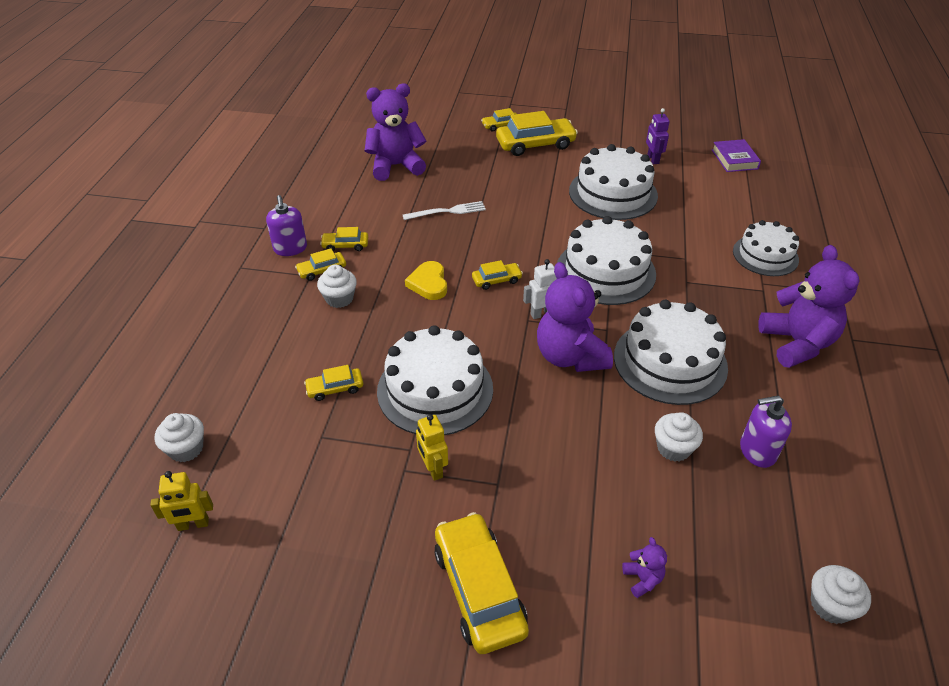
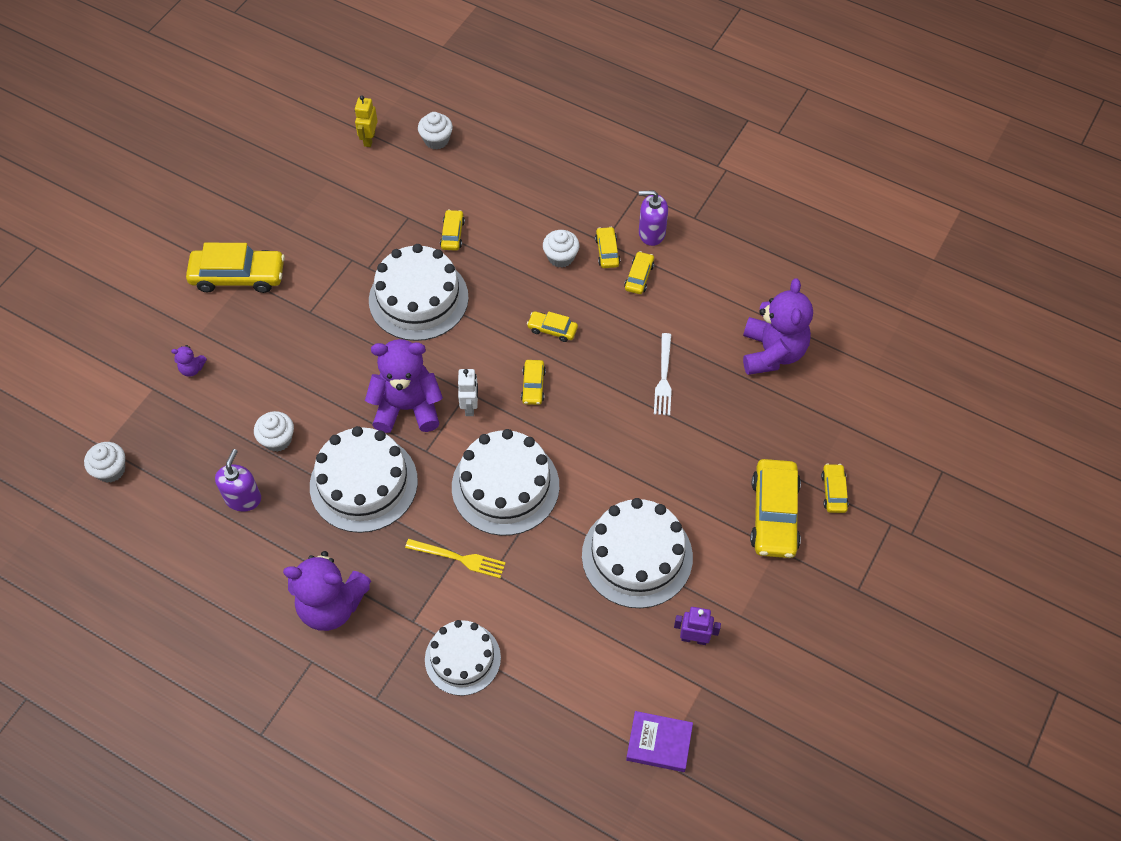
camera: 110 degrees right, 15 degrees up
(428, 283) = (552, 329): yellow heart -> yellow car
(433, 469) = (343, 277): yellow robot -> none
(689, 280) = (459, 558): none -> yellow fork

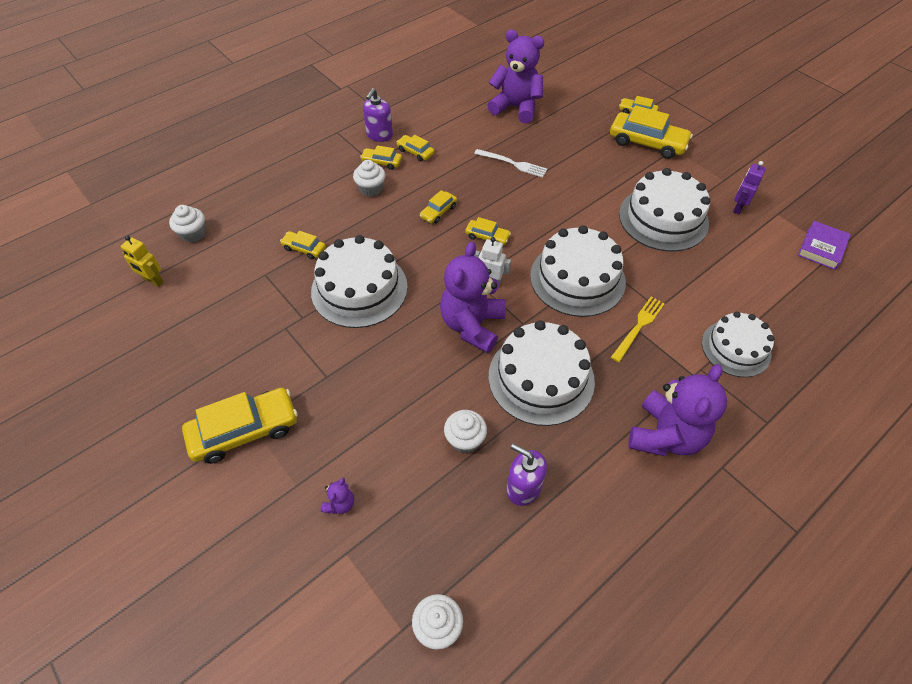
camera: 70 degrees left, 5 degrees down
(238, 276) = (245, 431): yellow car -> yellow car turned 45 degrees clockwise

